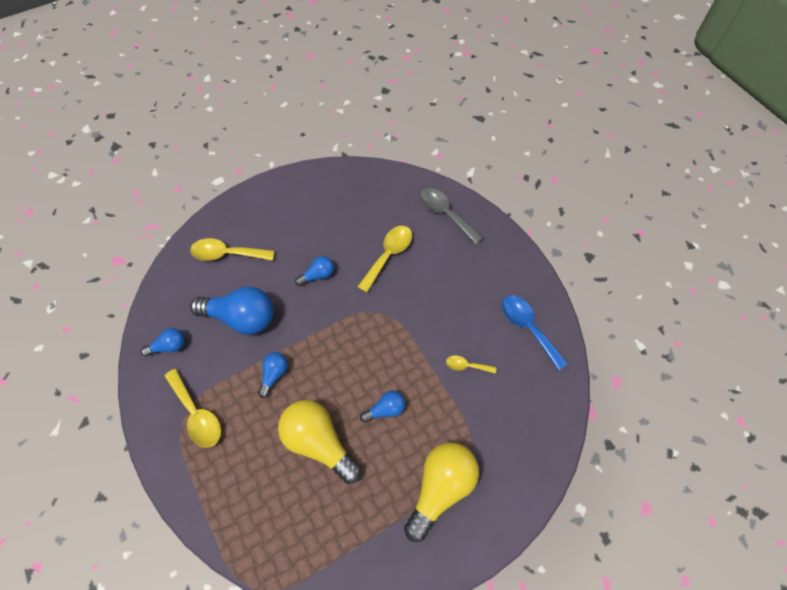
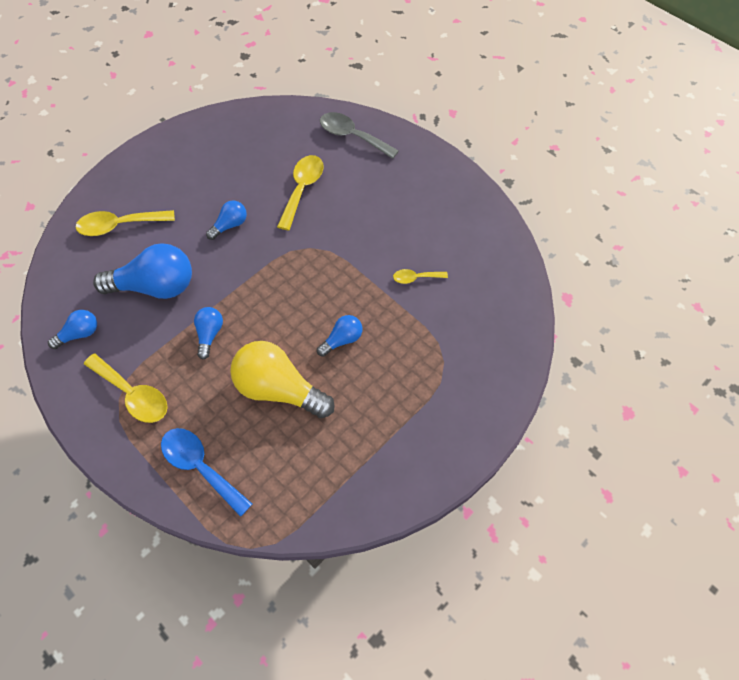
camera: 15 degrees left, 0 degrees up
(440, 488) = (421, 400): yellow light bulb -> none
(528, 328) = (469, 227): blue spoon -> blue spoon (200, 466)

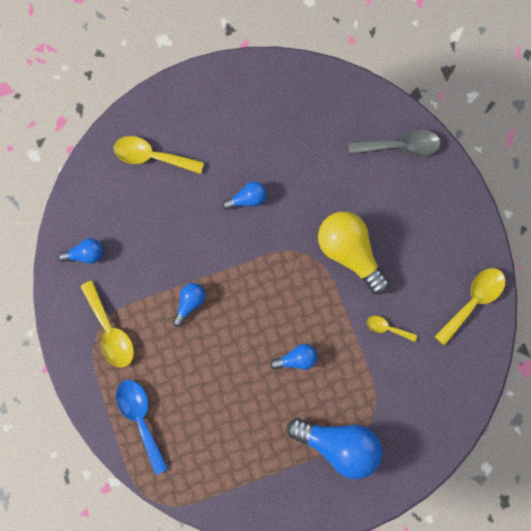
camera: 25 degrees right, 15 degrees up
(156, 286) = (162, 235): blue light bulb -> blue light bulb (339, 446)
(279, 389) = (226, 380): yellow light bulb -> yellow light bulb (349, 253)
(302, 189) = (327, 188): yellow spoon -> yellow spoon (473, 301)
(352, 136) = (400, 146): grey spoon -> grey spoon turned 120 degrees clockwise

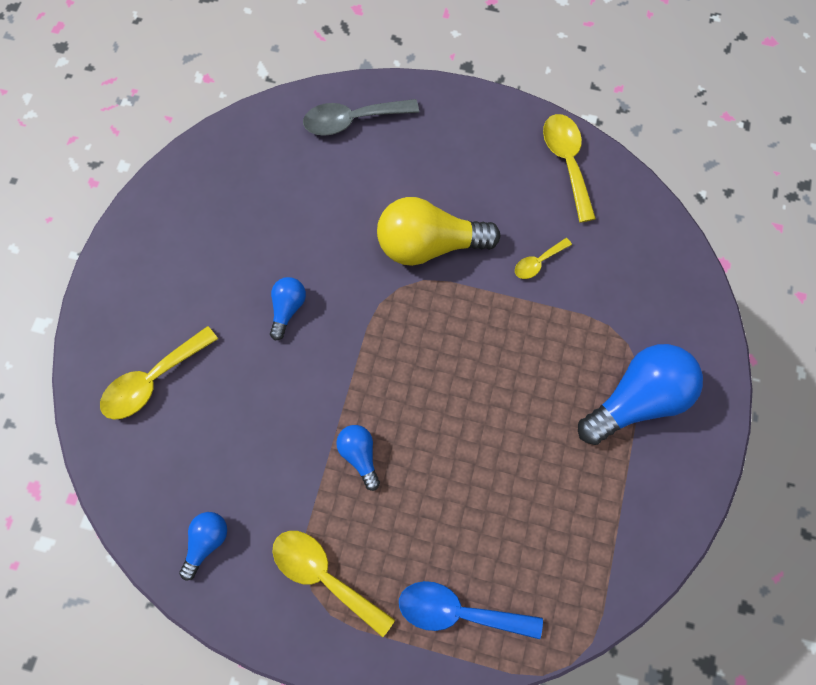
camera: 55 degrees left, 5 degrees down
(110, 331) = (324, 575): yellow spoon -> yellow spoon turned 150 degrees counterclockwise
(297, 359) = (508, 378): blue light bulb -> none
(400, 146) = (352, 120): grey spoon -> grey spoon turned 135 degrees counterclockwise

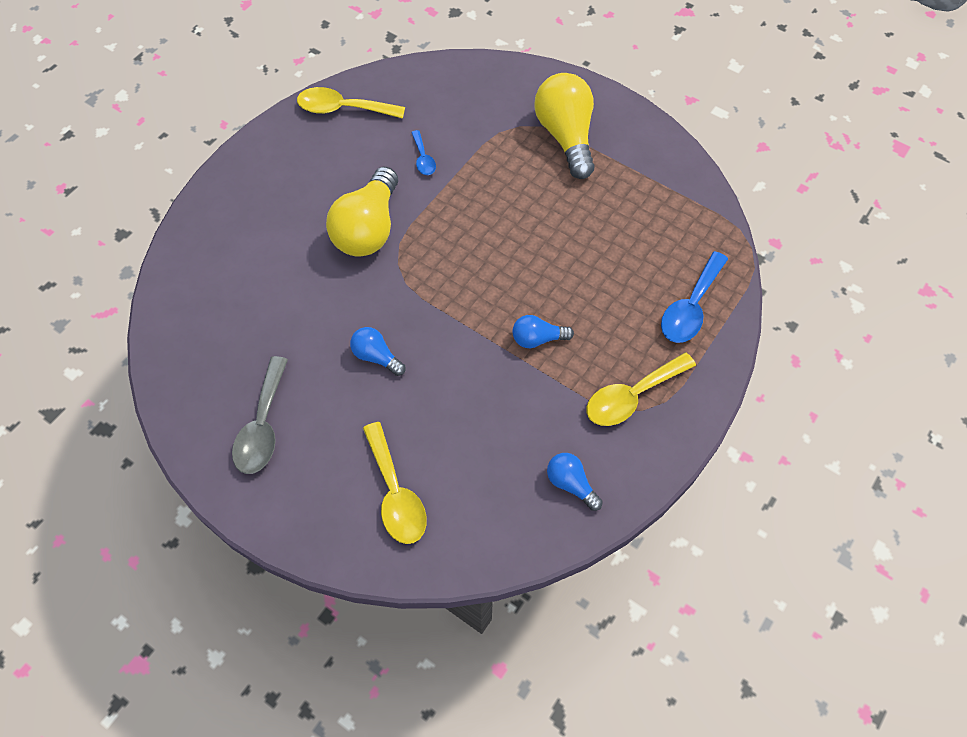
camera: 70 degrees left, 10 degrees down
(352, 120) = (210, 249): grey spoon -> grey spoon (263, 426)
(538, 262) = (423, 158): yellow spoon -> blue spoon
(636, 399) = (566, 136): blue light bulb -> yellow light bulb

